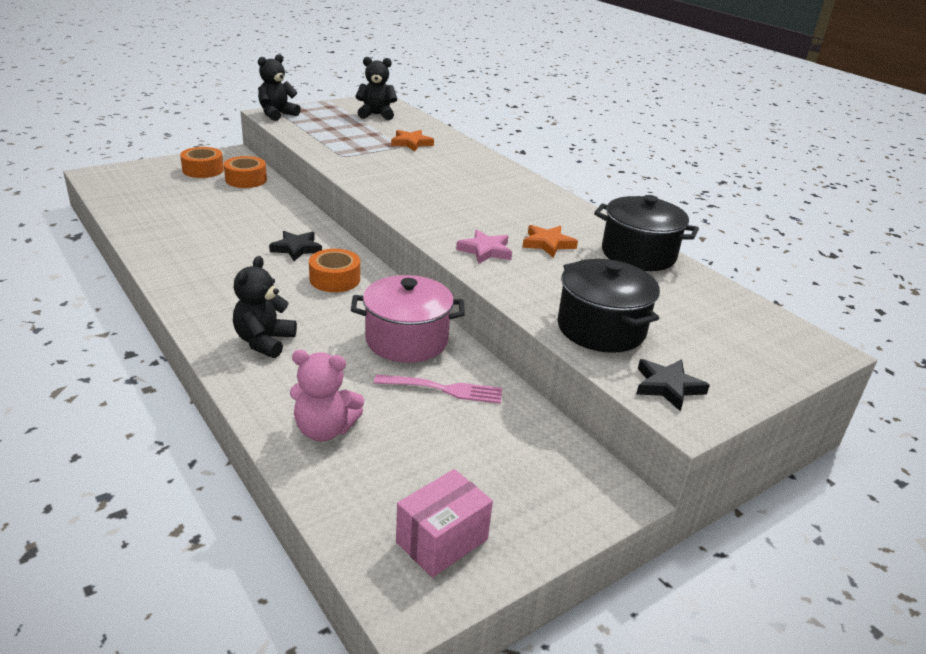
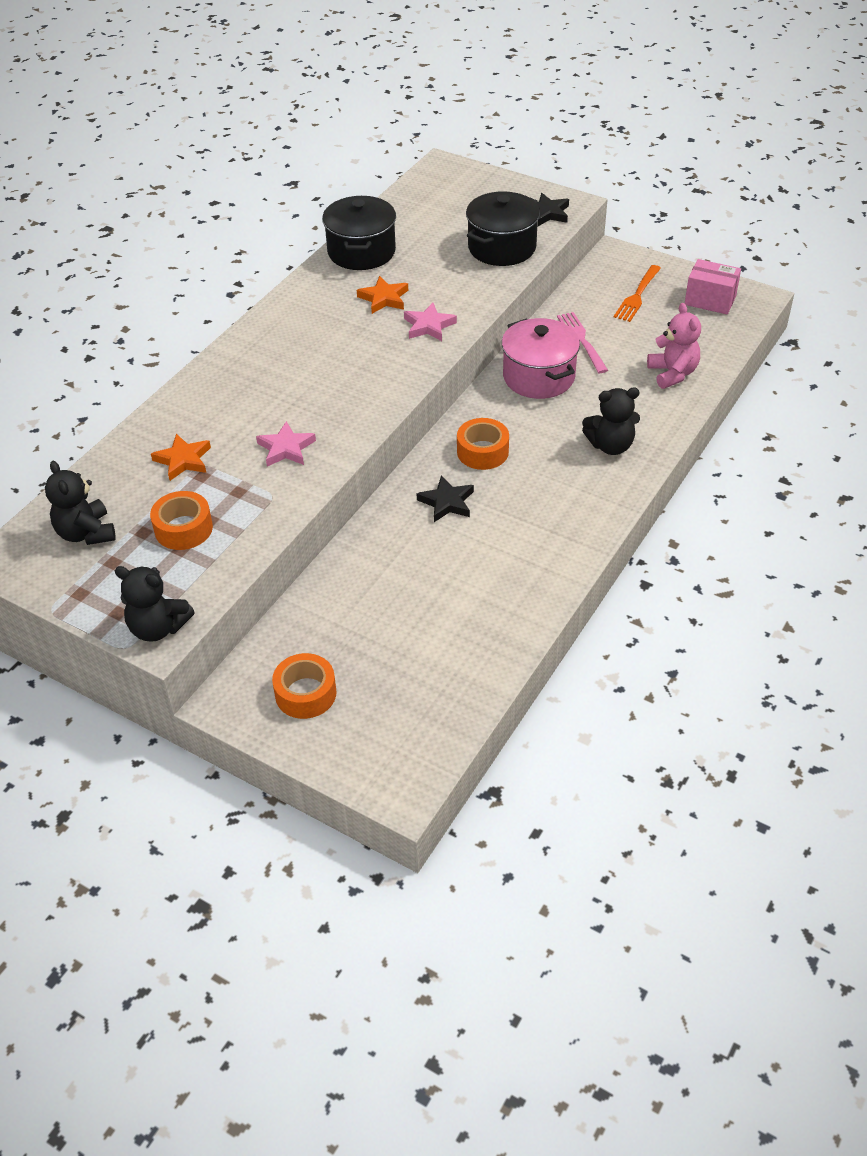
camera: 110 degrees left, 15 degrees up
(246, 180) = (306, 634): orange tape -> orange tape (183, 529)
(385, 168) = (286, 448): none -> pink star
(502, 472) = (637, 295): none -> orange fork

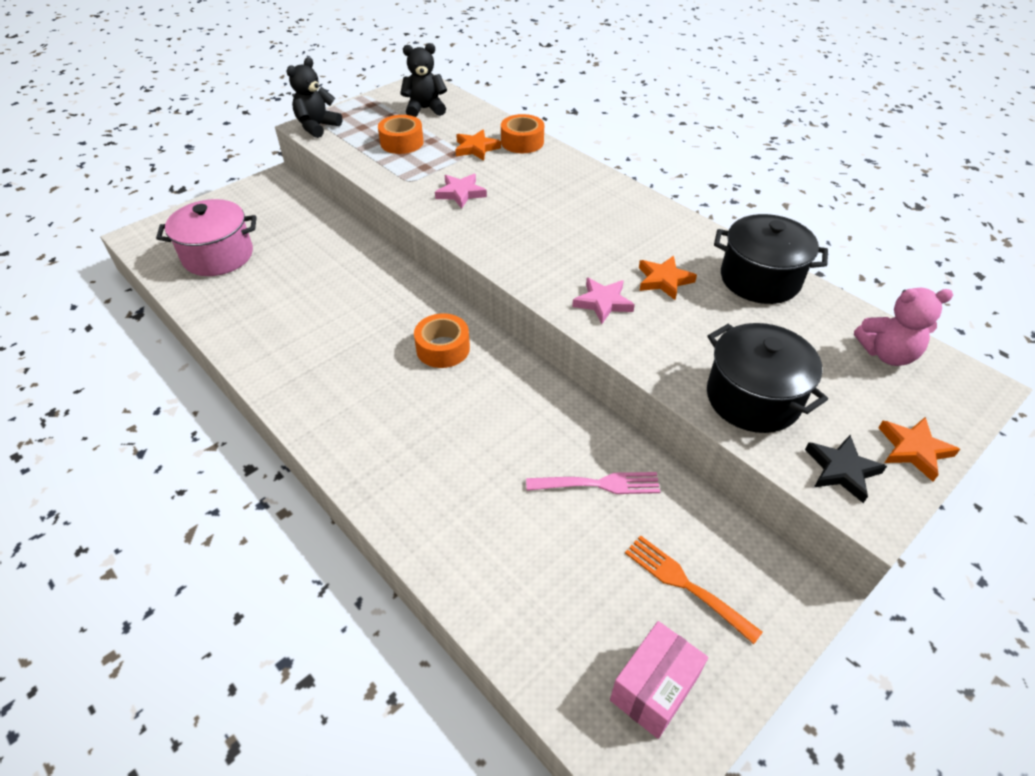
camera: 105 degrees right, 0 degrees up
(305, 693) = (253, 210): orange tape -> orange tape (522, 142)
(447, 502) = (389, 311): black star -> none
(514, 189) = (913, 450): none -> orange star
(539, 377) = (542, 422): pink pot -> pink pot (218, 256)
(610, 446) = (397, 452): black teddy bear -> none
(672, 373) = (495, 563): pink teddy bear -> pink teddy bear (887, 354)

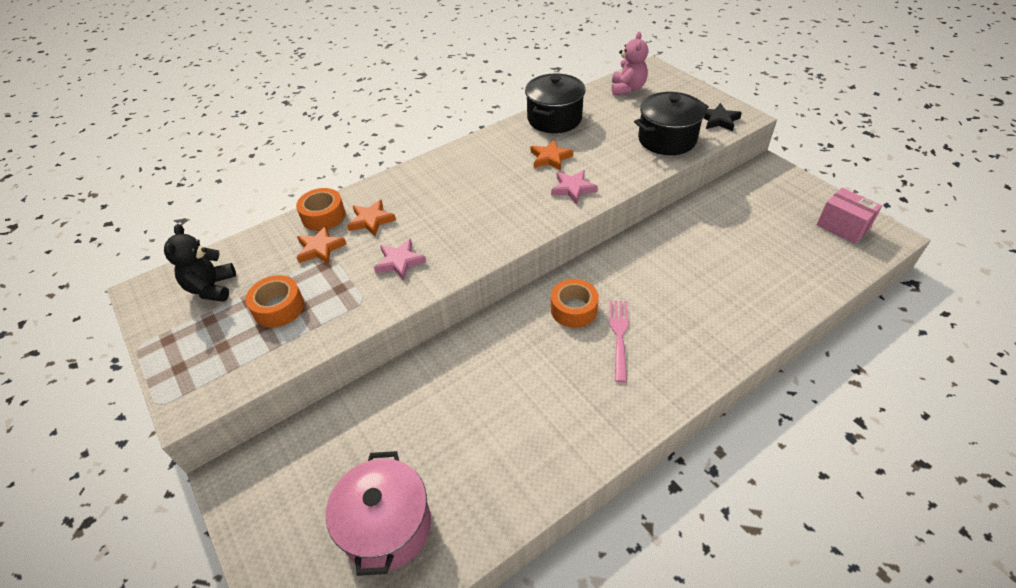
camera: 80 degrees left, 0 degrees up
(317, 127) = (195, 394): black teddy bear -> none
(598, 484) = (708, 233): pink fork -> pink fork (619, 336)
(687, 585) = (775, 206): orange fork -> none
(913, 450) = (700, 96): orange star -> orange star (371, 220)

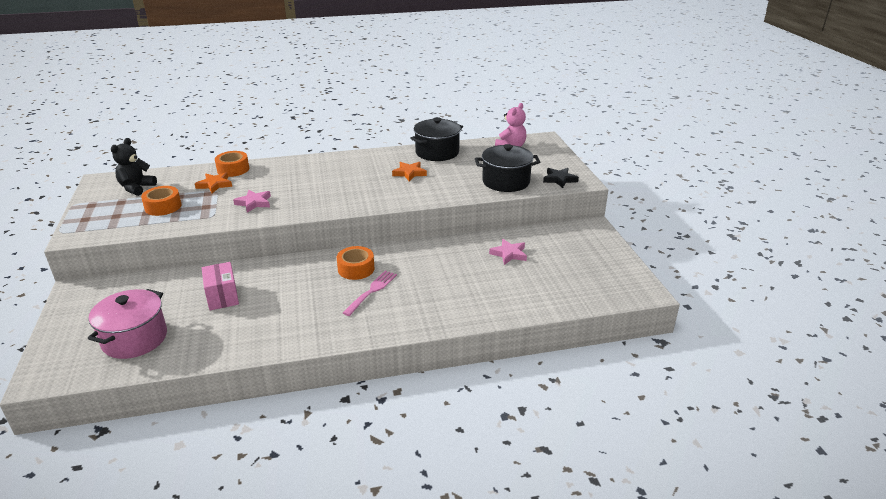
camera: 20 degrees right, 15 degrees down
(371, 220) = (259, 178): orange star -> none
(573, 189) = (406, 193): pink star -> pink star (509, 254)
(842, 227) = (611, 277): pink box -> pink box (222, 297)

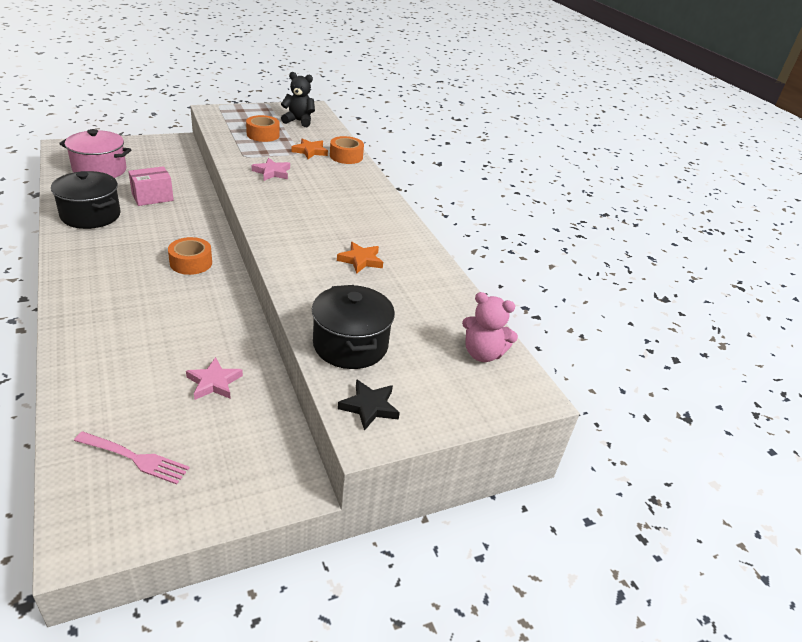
camera: 75 degrees right, 5 degrees up
(371, 291) = (143, 275): pink fork -> pink fork (134, 458)
(437, 152) = (433, 281): black pot -> black pot (90, 215)

